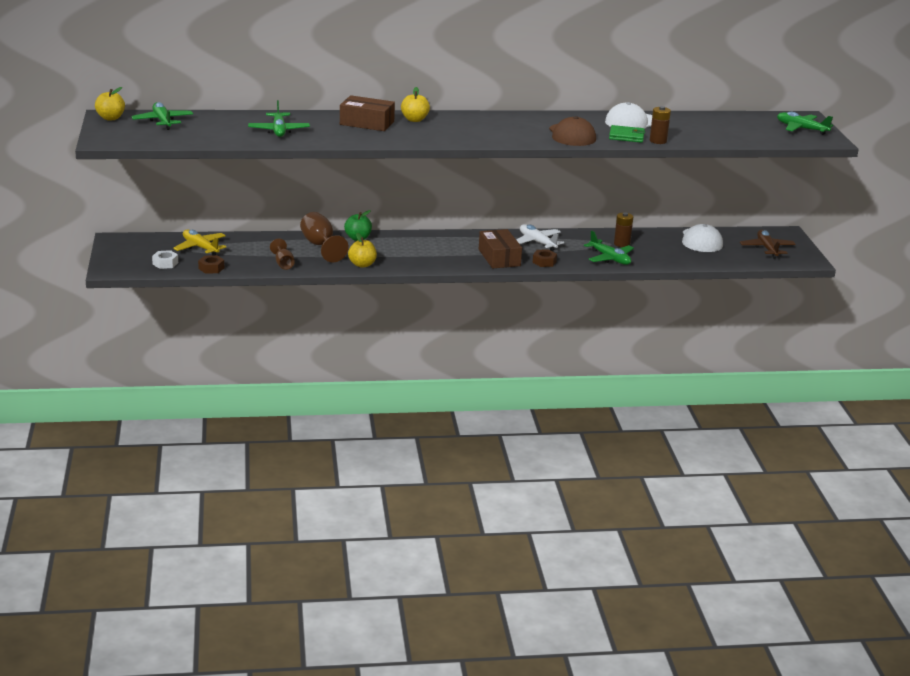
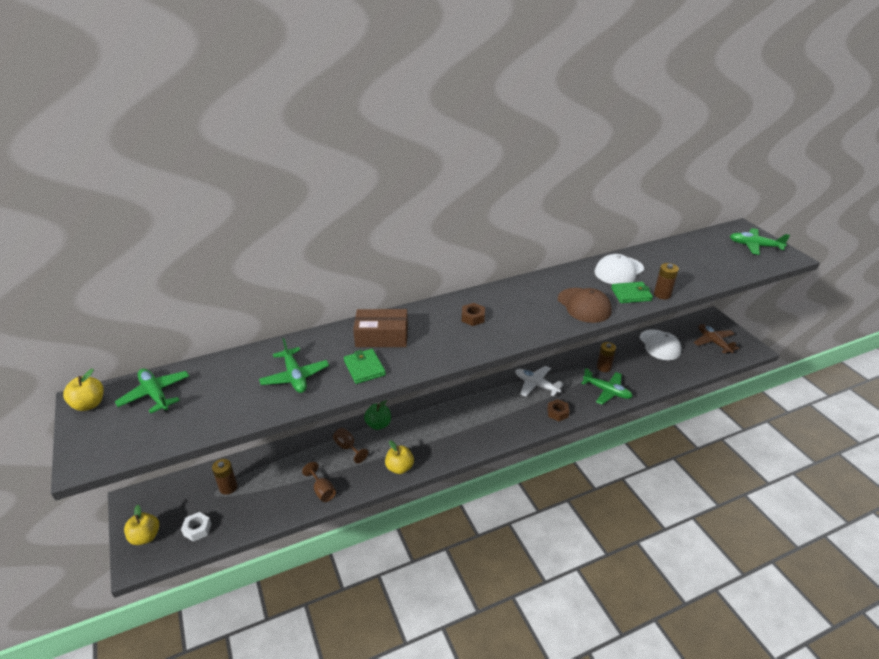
camera: 15 degrees left, 10 degrees up
(200, 247) = (228, 487): yellow plane -> brown battery
(211, 268) = (250, 523): brown nut -> brown nut (473, 318)
(320, 246) = (348, 447): brown goblet -> brown goblet, size x0.60
(340, 135) = (364, 368): none -> green wallet
(414, 120) = (426, 318): yellow apple -> yellow apple (145, 537)
(499, 257) = (516, 418): brown box -> none

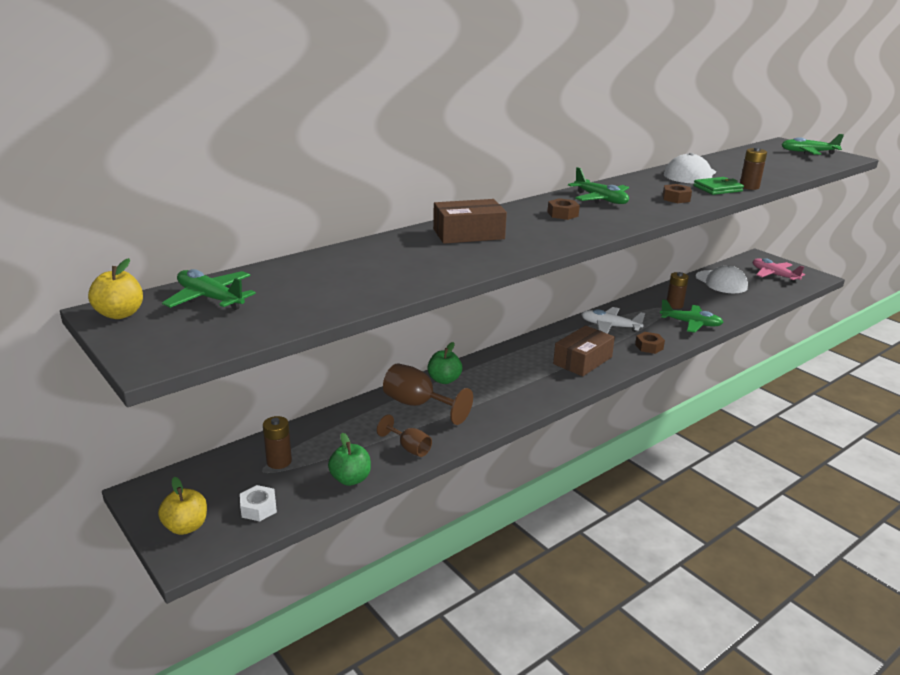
camera: 15 degrees left, 10 degrees down
(269, 514) = (350, 479): none -> green apple
(295, 376) = (387, 270): green plane -> green plane (600, 199)
(348, 447) = (418, 405): brown goblet -> brown goblet, size x1.68
(364, 368) = (469, 257): green wallet -> none
(399, 468) = (495, 415): yellow apple -> none
(495, 420) = (582, 360): none -> brown box
(584, 305) = (676, 198): brown cap -> brown nut
(713, 342) = (774, 275): brown plane -> pink plane

